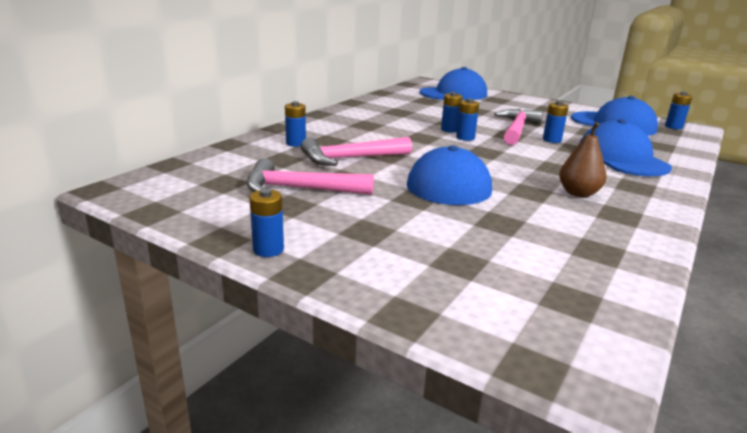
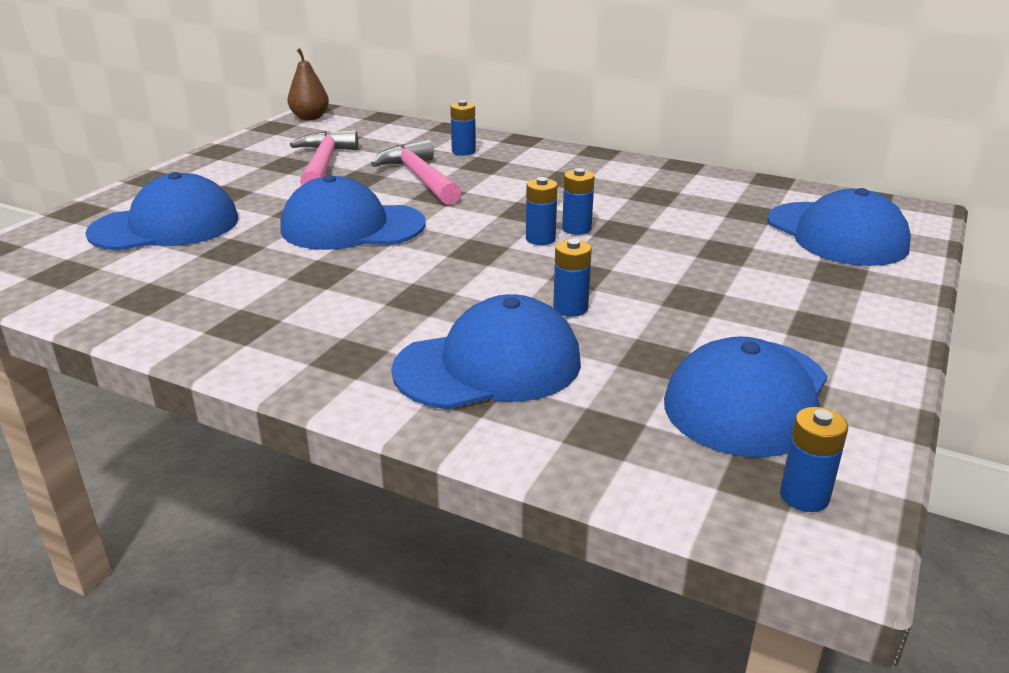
camera: 85 degrees right, 5 degrees up
(268, 249) = (197, 165): blue battery -> none
(451, 254) = (165, 226): none -> blue cap
(516, 129) = (616, 281): pink hammer -> none
(578, 193) = (316, 304): brown pear -> brown pear (310, 118)

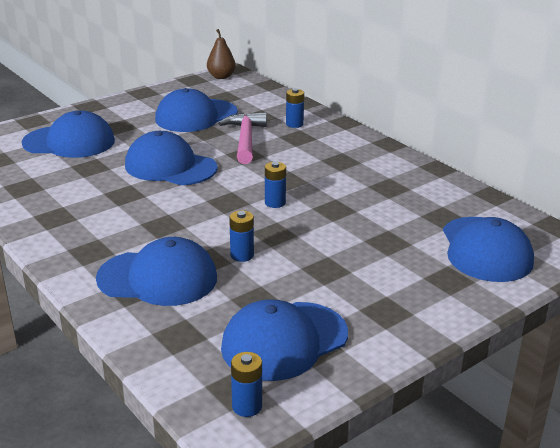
camera: 25 degrees right, 0 degrees up
(323, 164) = (196, 116): pink hammer -> blue cap
(576, 229) = (306, 201): blue battery -> none

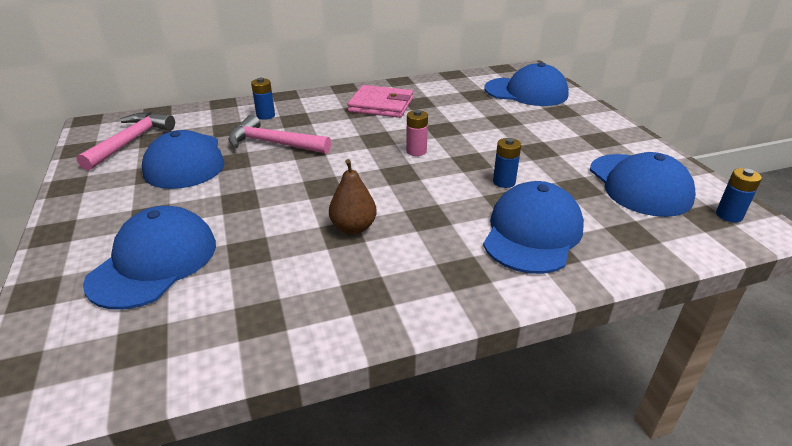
camera: 70 degrees left, 5 degrees up
(170, 166) = (297, 194): blue cap -> none
(213, 91) = (130, 141): none -> pink hammer
(221, 77) = (97, 131): brown pear -> brown pear (353, 228)
(275, 203) = (416, 151): blue battery -> pink battery
(363, 169) = (381, 105): none -> pink wallet

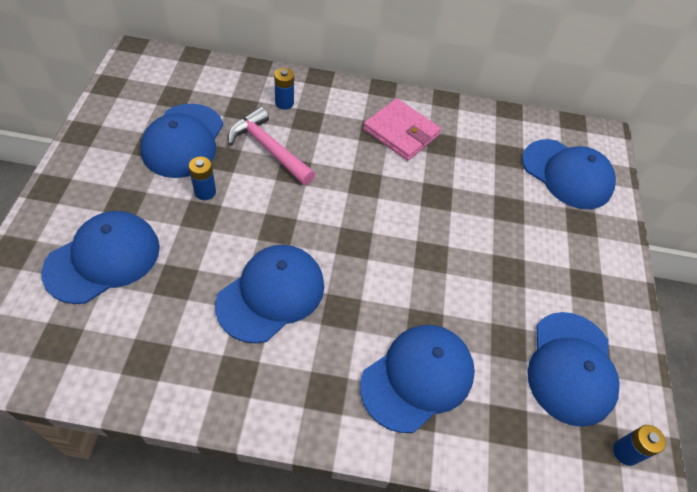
camera: 20 degrees right, 20 degrees up
(130, 141) = (153, 93): pink hammer -> none
(353, 228) = (271, 294): brown pear -> blue cap
(416, 151) = (389, 218): pink battery -> none
(504, 182) = (441, 300): blue battery -> blue battery (205, 192)

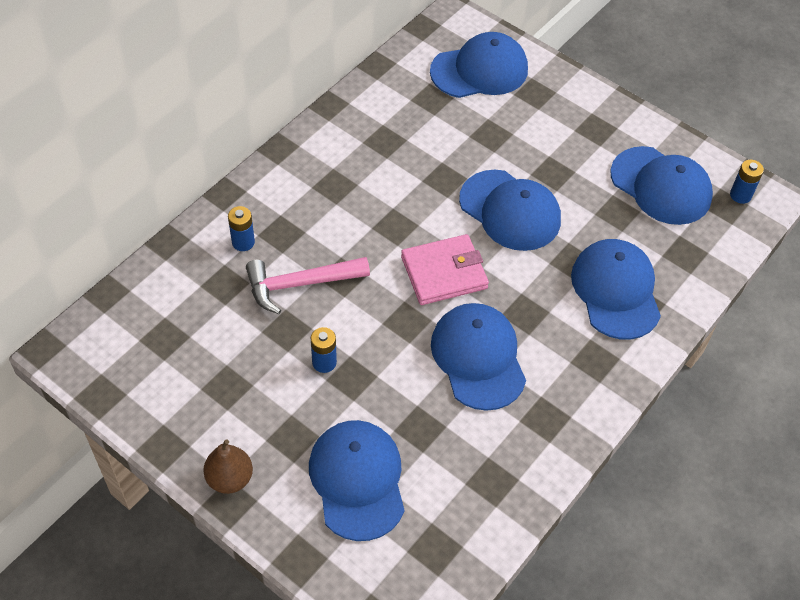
camera: 55 degrees left, 0 degrees up
(70, 179) = (230, 478): none -> brown pear
(183, 141) = (239, 355): blue cap -> blue cap (510, 210)
(401, 132) = (349, 165): pink wallet -> pink wallet (444, 273)

